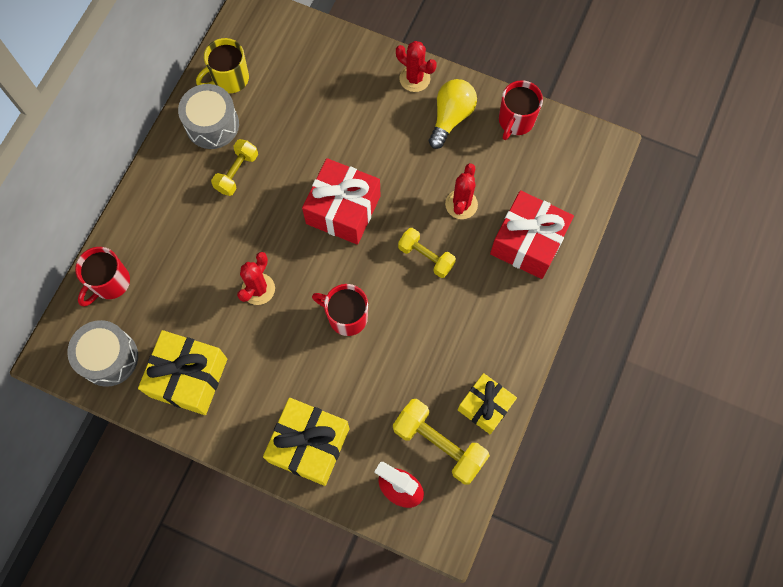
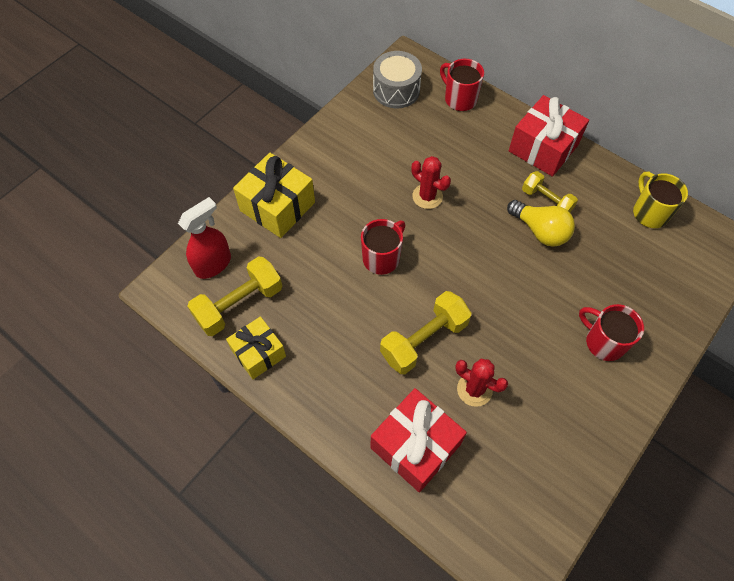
camera: 105 degrees right, 10 degrees down
(188, 377) = (363, 136): yellow gift -> none
(212, 124) = (600, 191): grey drum -> none
(343, 210) = (491, 279): red gift -> red gift (543, 148)
(414, 78) = (636, 382): red cactus -> none
(426, 257) = (424, 340): yellow dumbbell -> yellow dumbbell, size x1.56
(451, 117) = (581, 407): yellow light bulb -> yellow light bulb (540, 231)
(515, 121) = (568, 478): red mug -> red mug (603, 342)

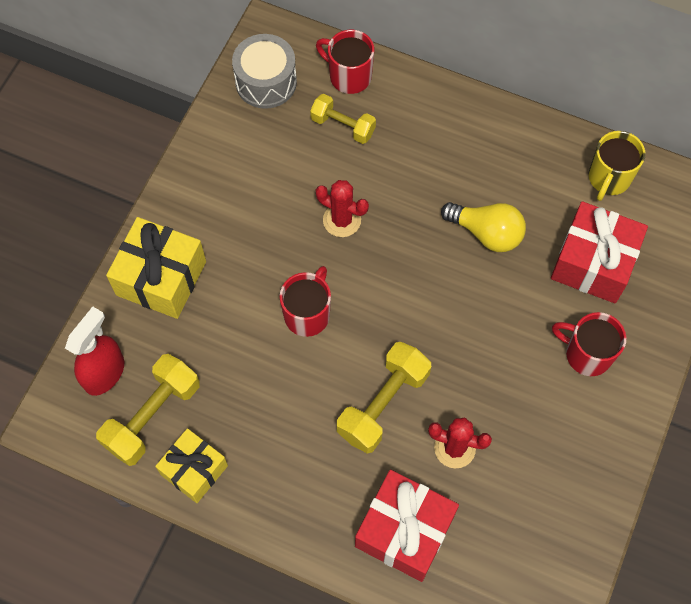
camera: 15 degrees left, 5 degrees up
(543, 148) = (467, 121): red gift -> red gift (593, 263)
(546, 201) = (485, 192): yellow dumbbell -> yellow dumbbell (343, 126)
(649, 213) = (608, 178): yellow mug -> yellow mug turned 120 degrees counterclockwise

